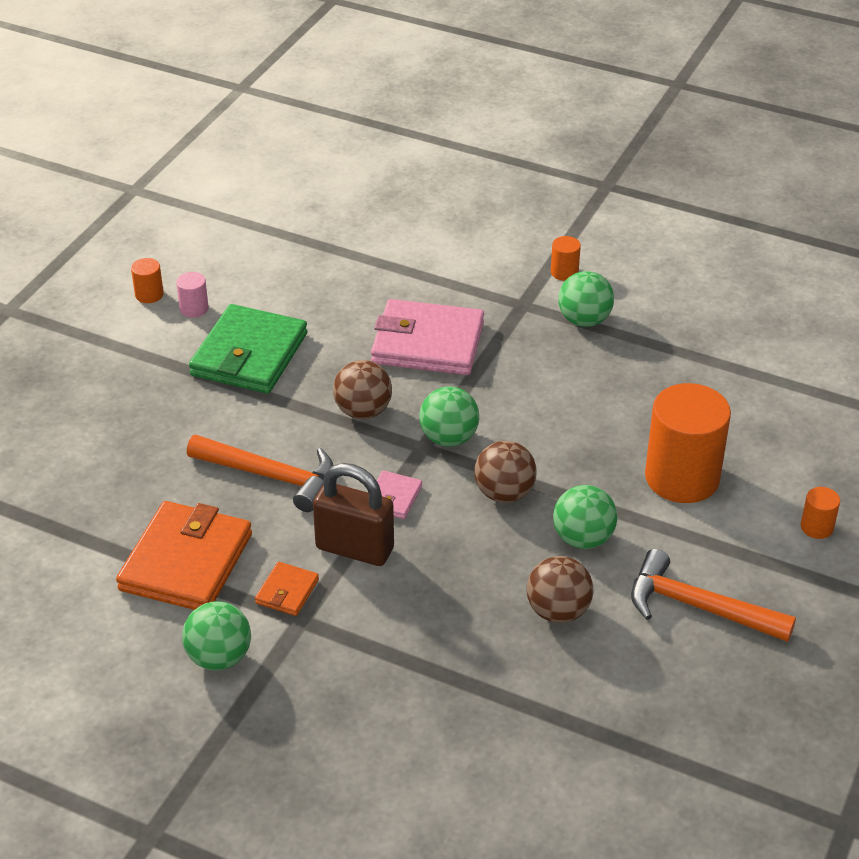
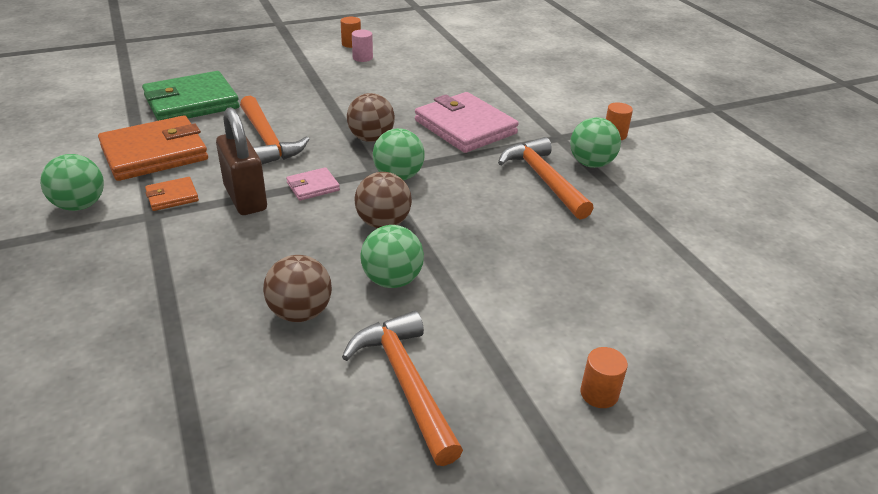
camera: 40 degrees right, 5 degrees down
(249, 354) = (355, 86): green wallet -> green wallet (191, 102)
(568, 363) = (543, 179): none -> orange hammer
(682, 477) = (528, 288): orange cylinder -> none

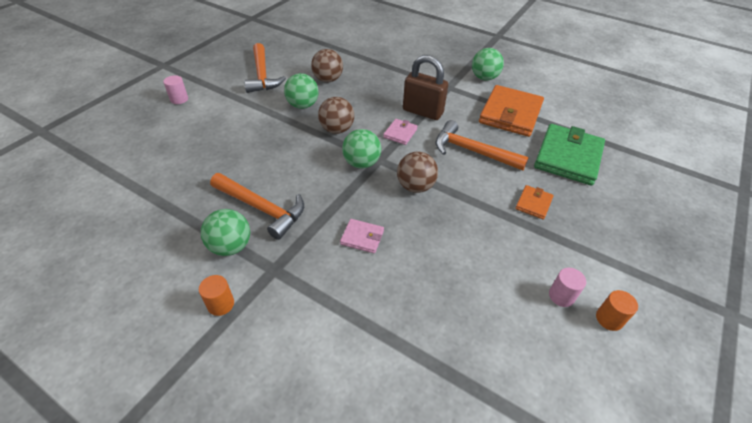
camera: 145 degrees right, 10 degrees up
(172, 196) = (456, 98): orange wallet -> orange wallet (533, 203)
(406, 383) = (262, 75): orange hammer -> orange hammer turned 45 degrees clockwise
(465, 127) = (362, 237): pink wallet -> pink wallet, size x0.46
(599, 393) = (179, 99): orange cylinder -> pink cylinder

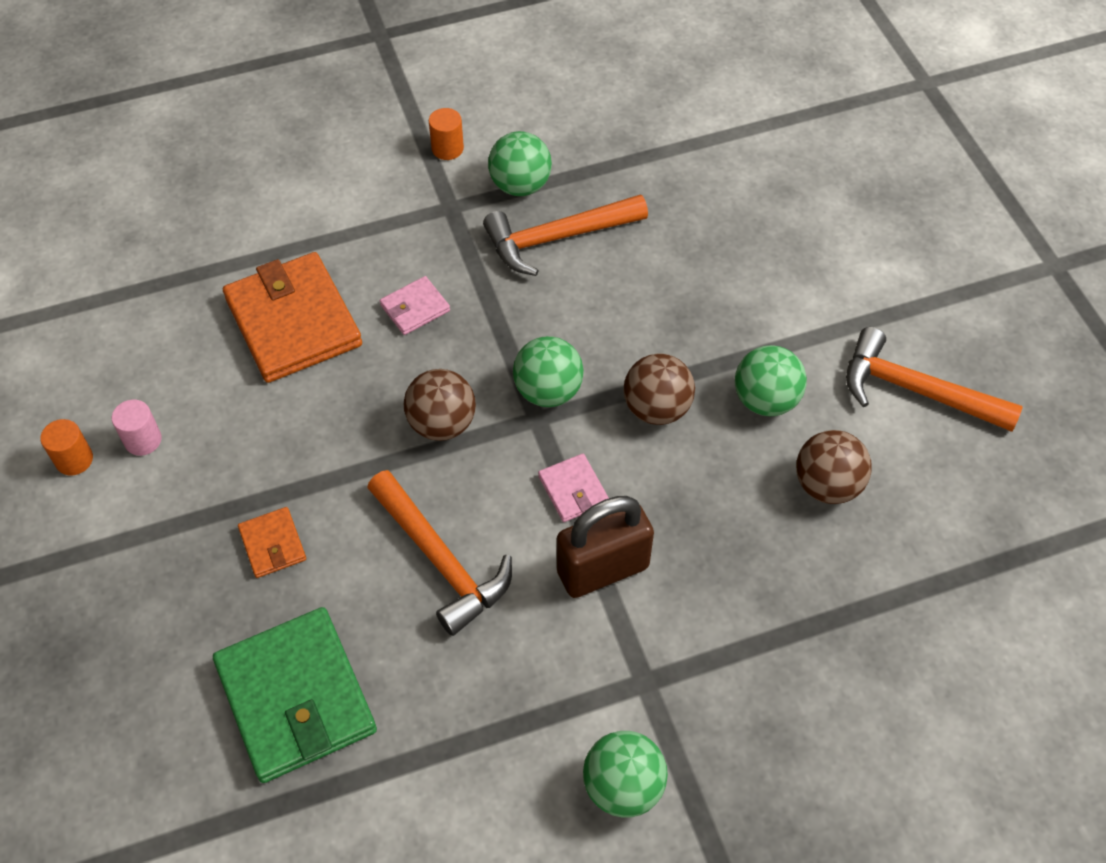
camera: 130 degrees right, 10 degrees up
(179, 99) = (909, 248): pink cylinder -> none
(472, 151) = (440, 560): orange hammer -> orange hammer turned 75 degrees clockwise
(510, 114) = (474, 717): orange wallet -> orange wallet (293, 322)

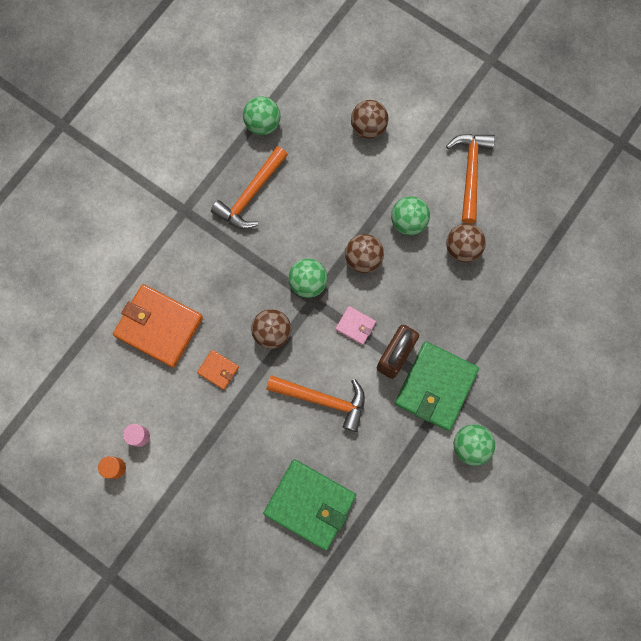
camera: 35 degrees left, 20 degrees up
(272, 544) = (243, 444): orange wallet -> orange wallet (218, 370)
(415, 308) = (212, 280): pink wallet -> none
(447, 148) = (156, 176): orange cylinder -> none
(520, 185) = (210, 175): green ball -> green ball (263, 124)
(633, 656) = (435, 386): none -> green wallet
(796, 249) = (368, 127): none -> brown ball
(916, 390) = (470, 172): orange hammer -> orange hammer turned 105 degrees clockwise

